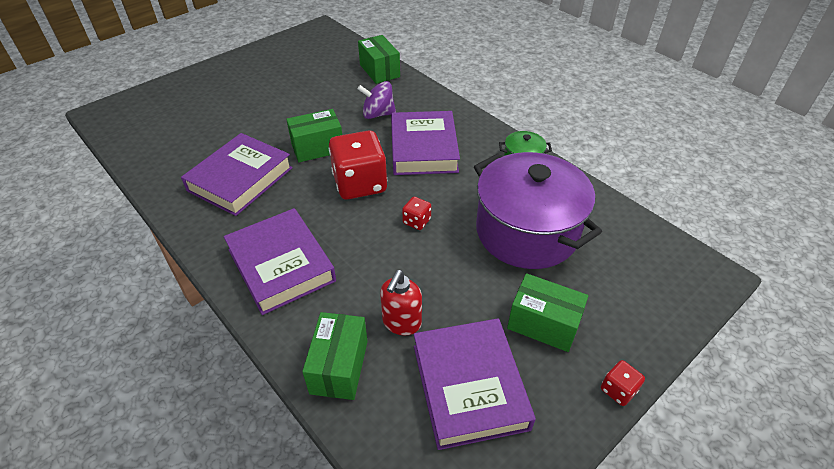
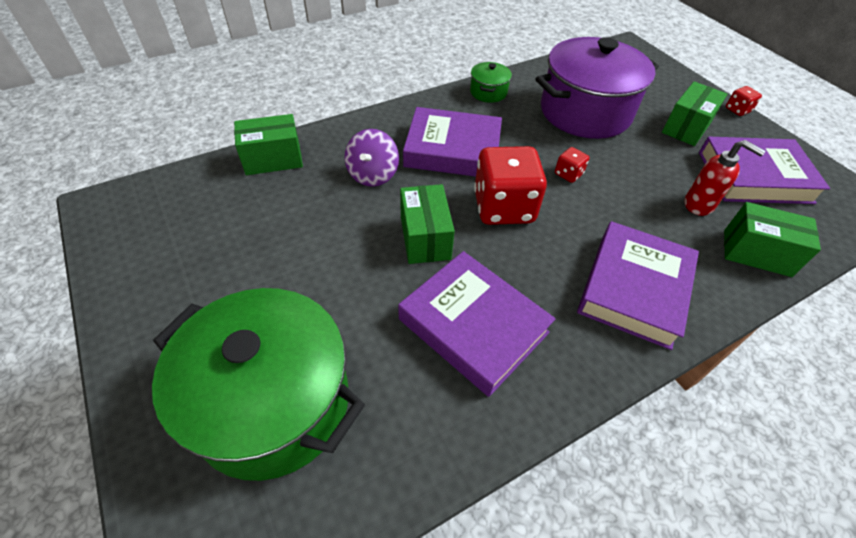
camera: 80 degrees left, 5 degrees up
(189, 113) = (273, 402): none -> green pot
(281, 265) = (634, 288): purple book -> purple book turned 45 degrees counterclockwise

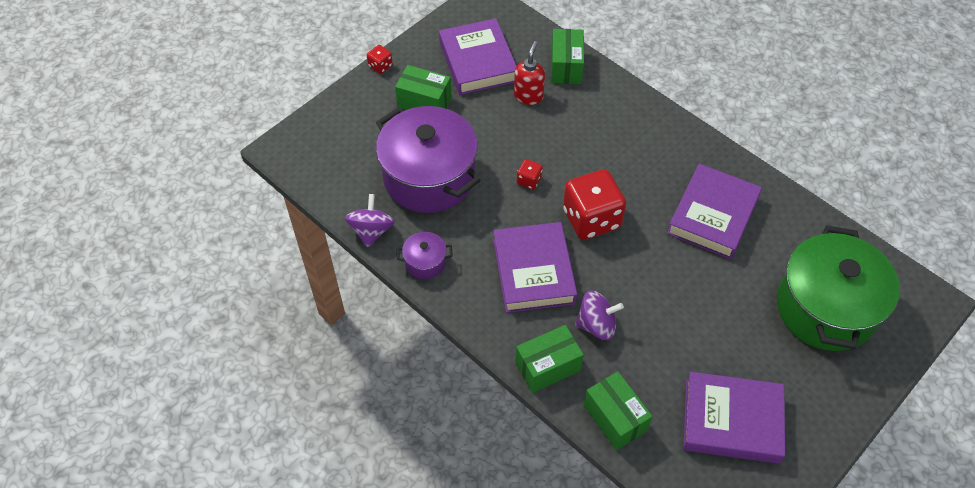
camera: 105 degrees left, 5 degrees up
(425, 238) = (650, 264): green box -> green box (547, 367)
(488, 92) = (425, 262): green pot -> purple pot
(531, 73) = (371, 231): none -> purple spinning top
(634, 288) = (634, 132): purple book -> purple book (731, 421)

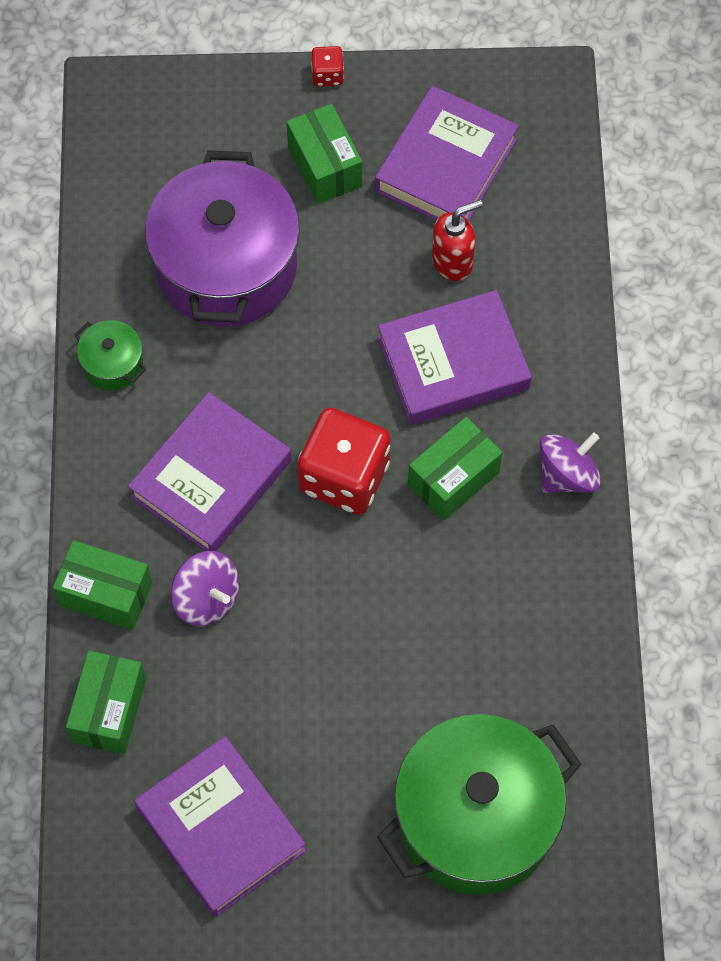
camera: 45 degrees right, 10 degrees up
(371, 231) = (98, 277): purple spinning top -> purple spinning top (567, 475)
(425, 262) = (113, 364): purple pot -> green pot
(529, 180) = (329, 368): red dice -> none
(566, 67) = (543, 262): green box -> green box (453, 479)
(713, 216) = (485, 599): purple book -> purple book (453, 364)

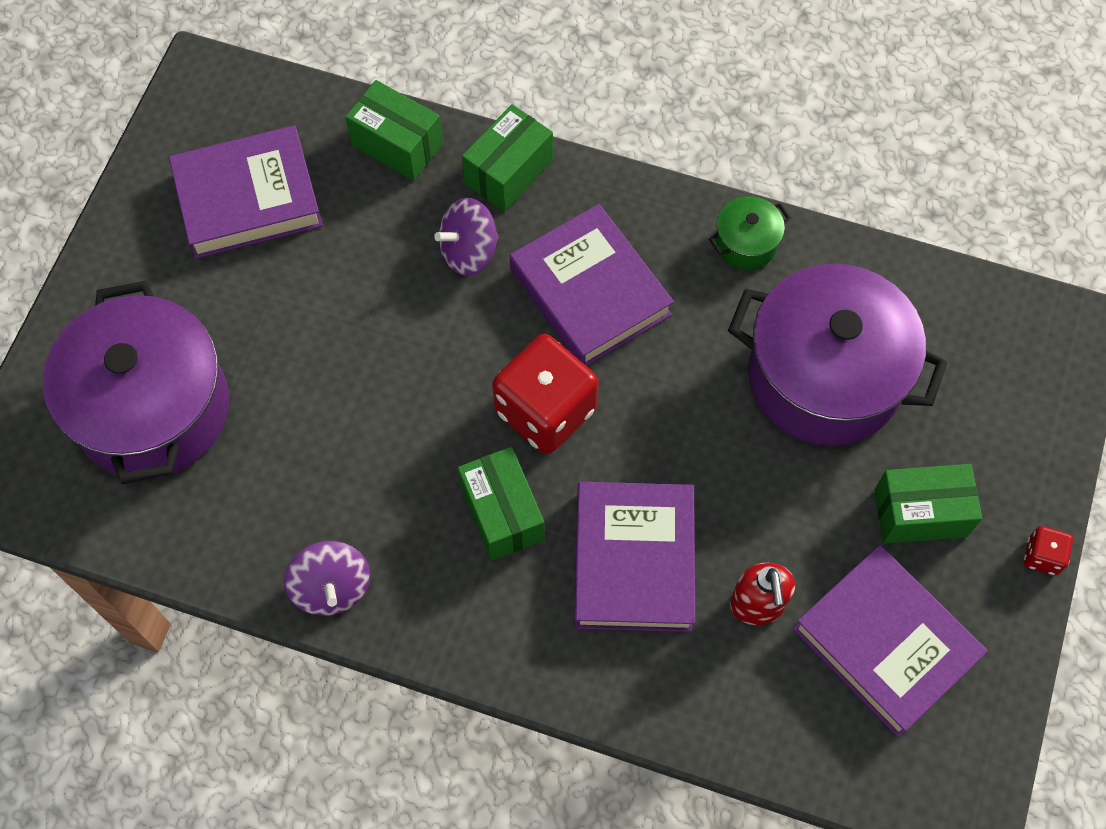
camera: 110 degrees right, 0 degrees up
(476, 818) = (153, 409): green pot -> purple pot
(567, 475) = (461, 629): purple spinning top -> purple spinning top (332, 587)

